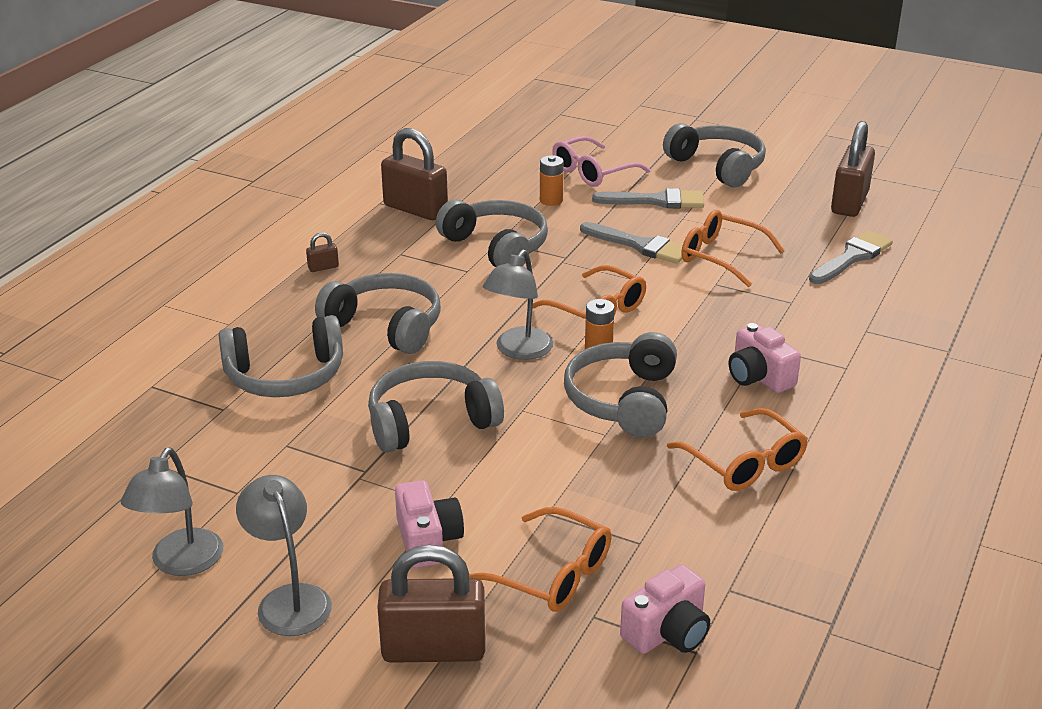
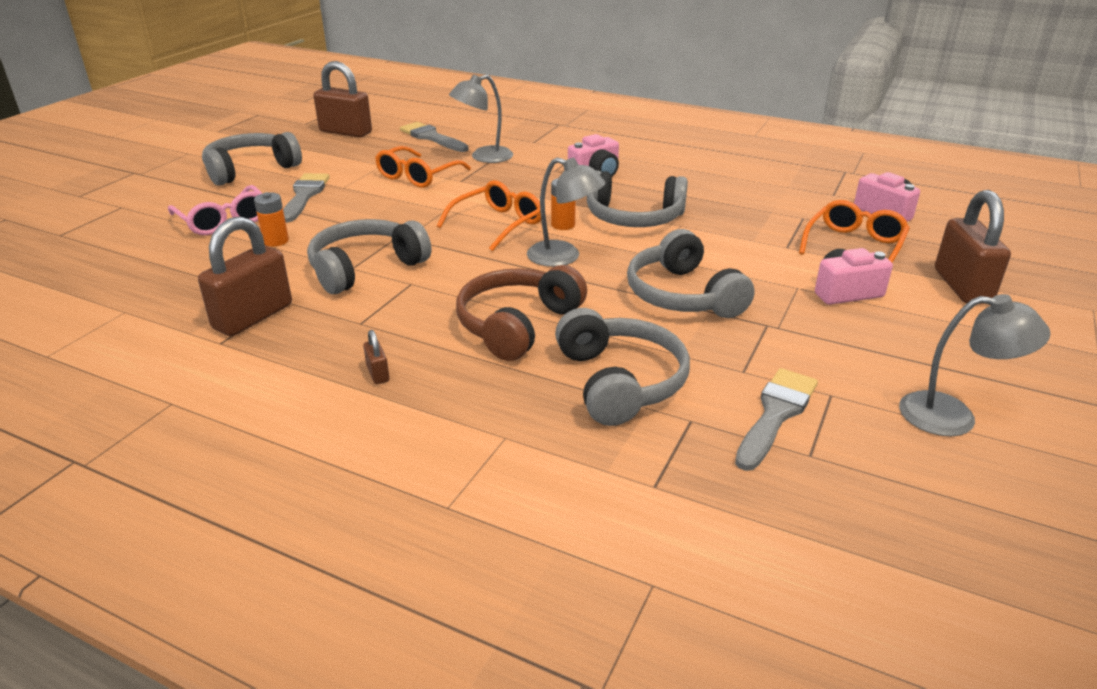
camera: 90 degrees left, 0 degrees up
(289, 599) = (957, 351): grey lamp -> grey lamp (483, 157)
(386, 326) = (517, 325): grey headphones -> brown headphones
(640, 245) = (387, 204): grey brush -> grey brush (776, 414)
(744, 463) = (701, 183): orange glasses -> none

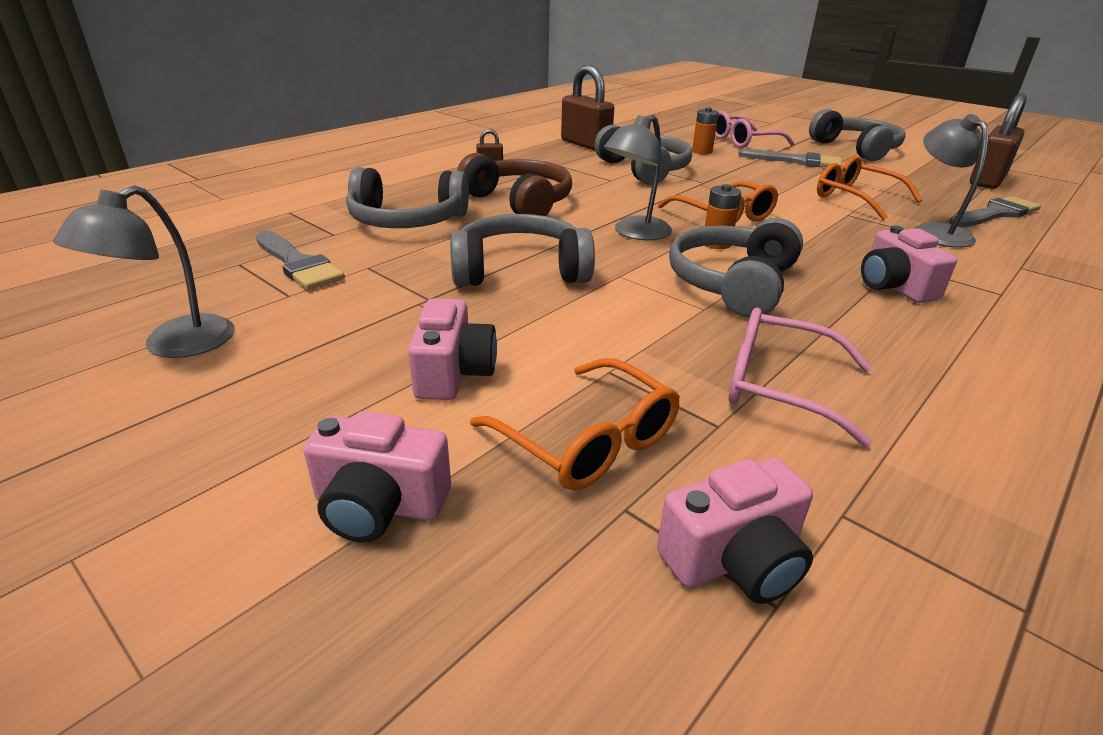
camera: 105 degrees right, 0 degrees up
(751, 204) = (779, 386): none -> pink glasses
(962, 286) = (379, 505): brown padlock -> pink camera

